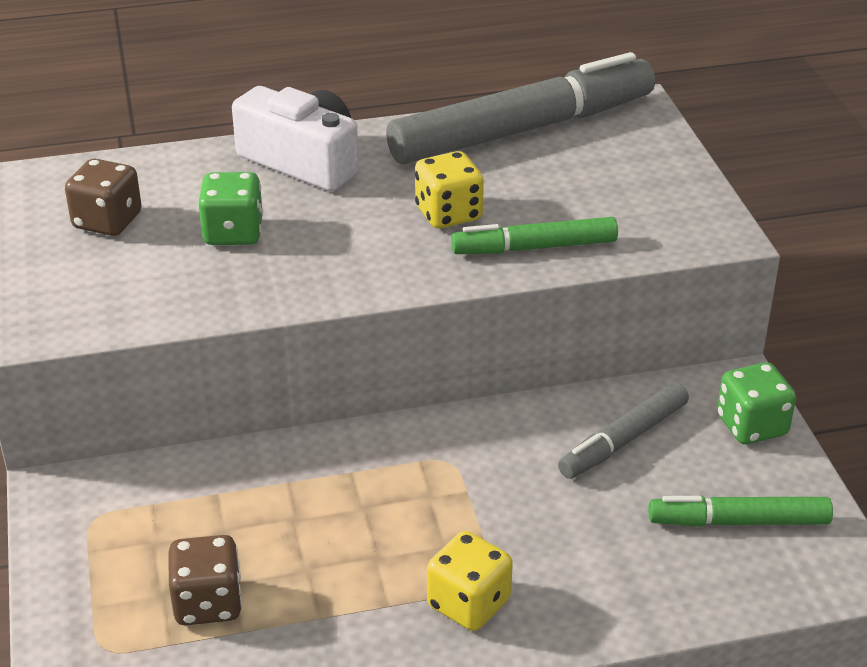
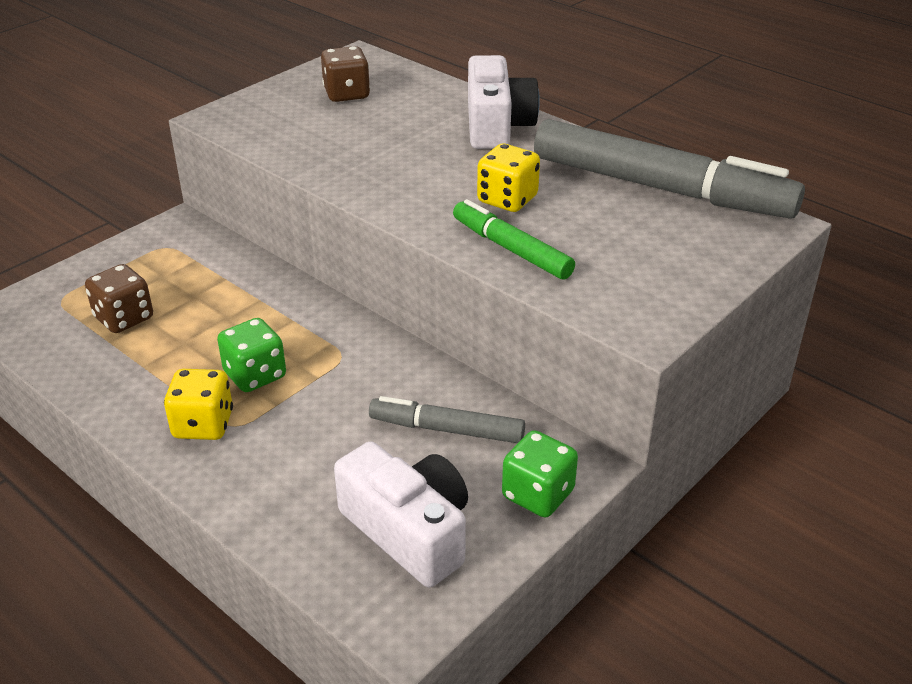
camera: 55 degrees right, 0 degrees up
(233, 233) = (384, 135): green dice -> green dice (255, 375)
(738, 521) = (409, 531): green marker -> white camera

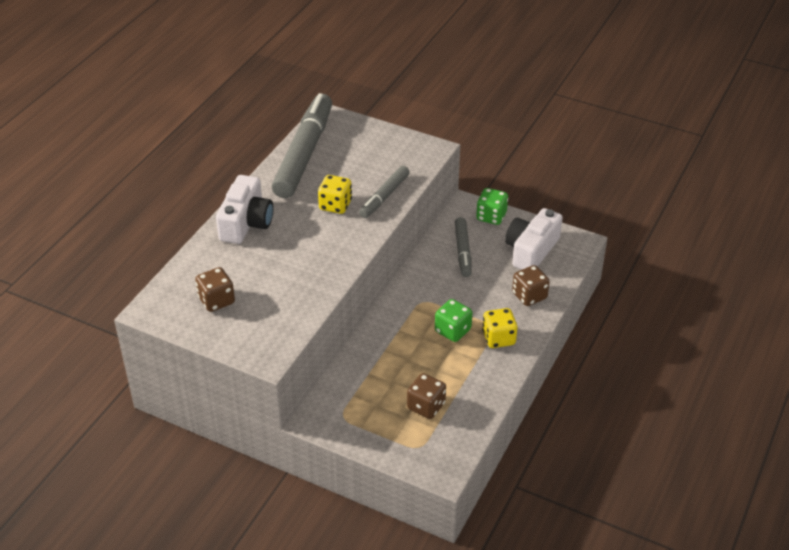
camera: 105 degrees left, 5 degrees up
(282, 492) = (529, 296): none -> brown dice
(497, 125) = (246, 223): white camera -> white camera turned 120 degrees clockwise
(511, 249) = (384, 197): green marker -> grey marker

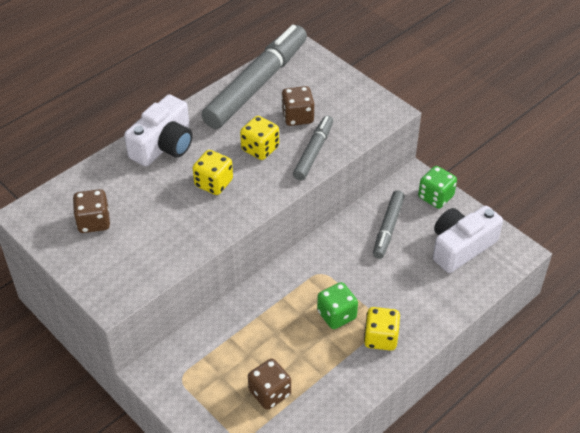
camera: 20 degrees right, 5 degrees up
(309, 243) = (213, 183): none -> yellow dice
(384, 197) = (314, 152): grey marker -> grey marker turned 150 degrees clockwise
(529, 296) = (435, 298): brown dice -> brown dice (297, 117)

